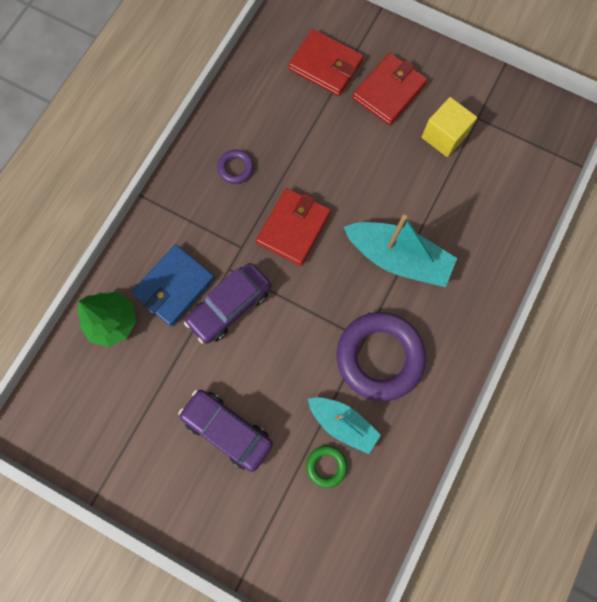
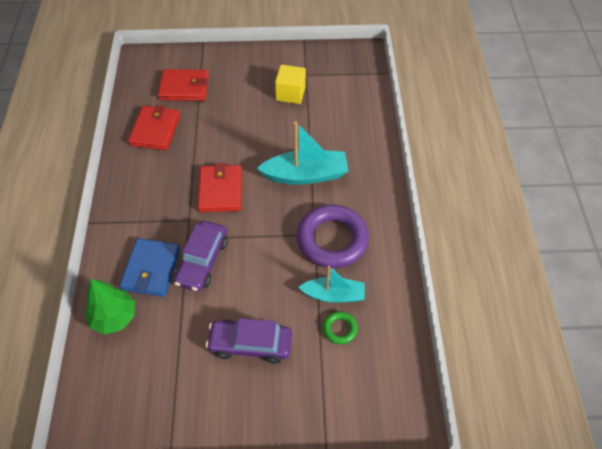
camera: 30 degrees left, 20 degrees down
(235, 168) = (155, 173): purple ring -> none
(389, 91) = (237, 84): red wallet -> red wallet (155, 130)

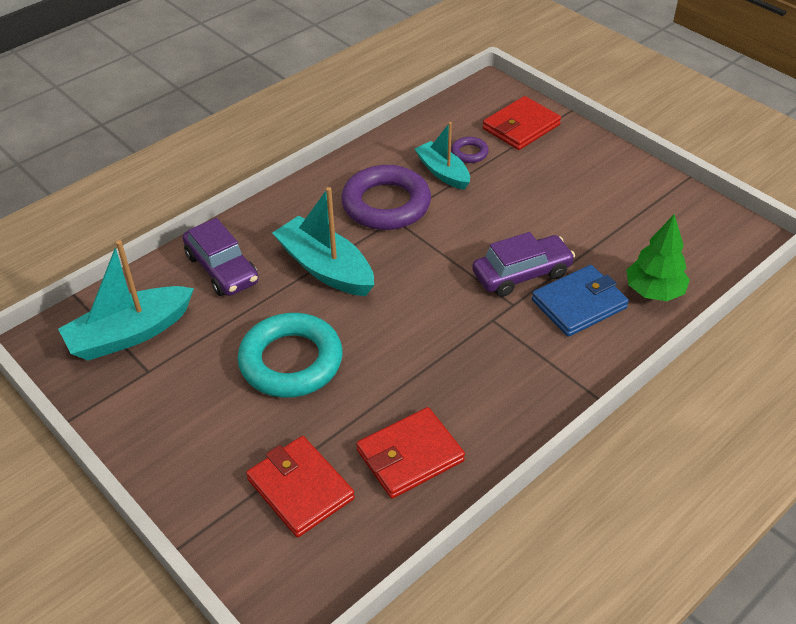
camera: 130 degrees left, 10 degrees down
(220, 190) = (426, 321): red wallet -> red wallet (521, 127)
(250, 344) = (551, 191): purple car -> purple car (222, 269)
(255, 123) = (291, 361): none -> turquoise ring
(290, 93) = (201, 362): yellow cube -> none
(337, 79) = (130, 334): none -> turquoise boat
(339, 329) = (469, 153): green ring -> purple ring

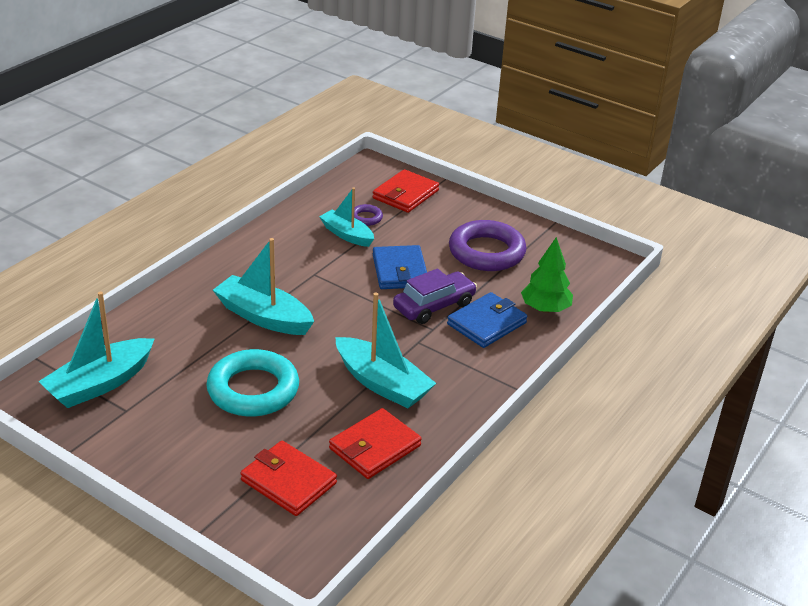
camera: 15 degrees left, 10 degrees down
(222, 269) = (170, 325): purple car -> none
(386, 204) = (303, 263): purple ring -> purple ring (486, 252)
(438, 370) = (382, 383): none -> turquoise boat
(492, 224) = (400, 271): none -> blue wallet

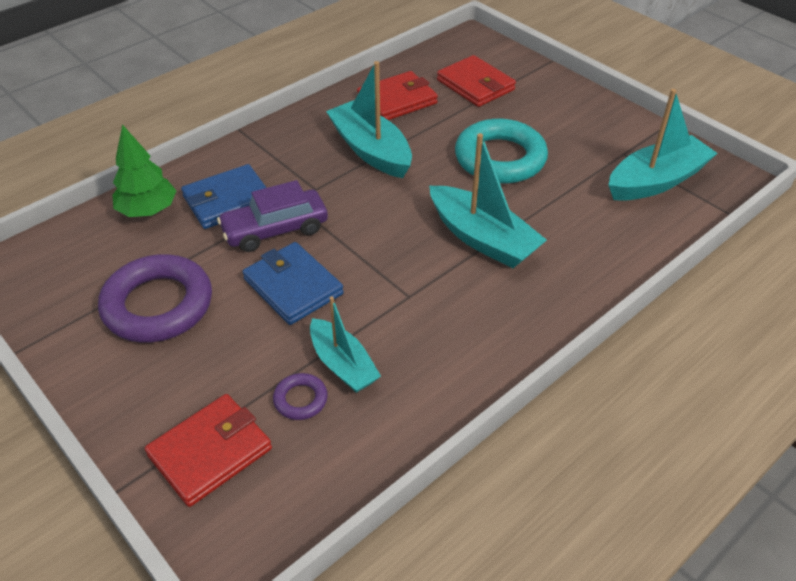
camera: 165 degrees left, 10 degrees up
(400, 271) = (293, 286): blue wallet -> blue wallet turned 45 degrees counterclockwise

